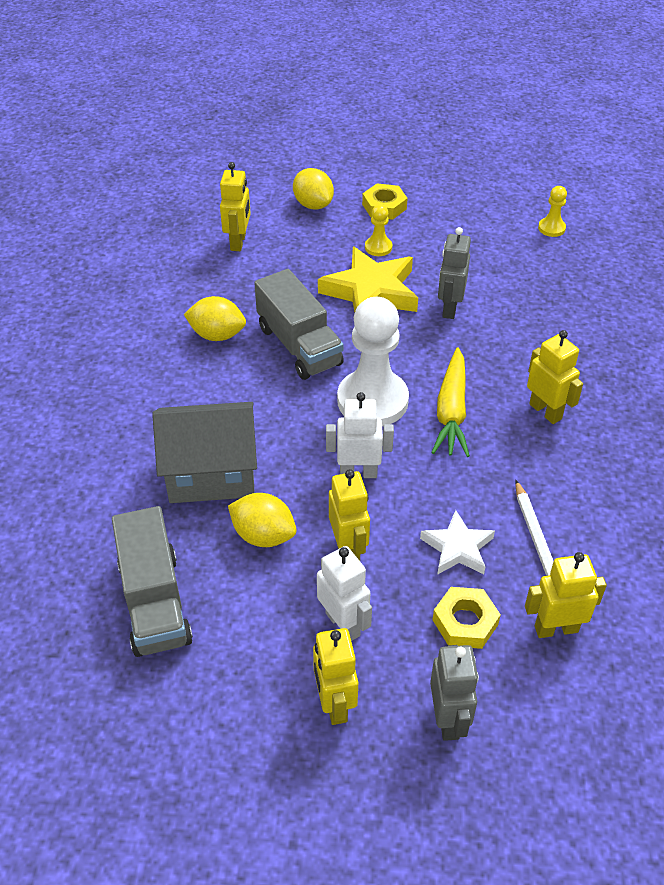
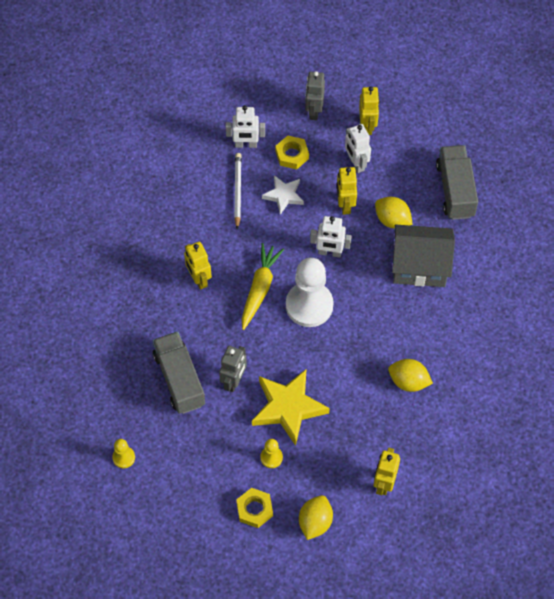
camera: 170 degrees left, 15 degrees up
(299, 346) = (351, 362): grey truck -> grey truck (179, 379)
(313, 205) = (315, 522): yellow lemon -> yellow lemon turned 45 degrees clockwise
(556, 628) = (246, 144): yellow robot -> white robot

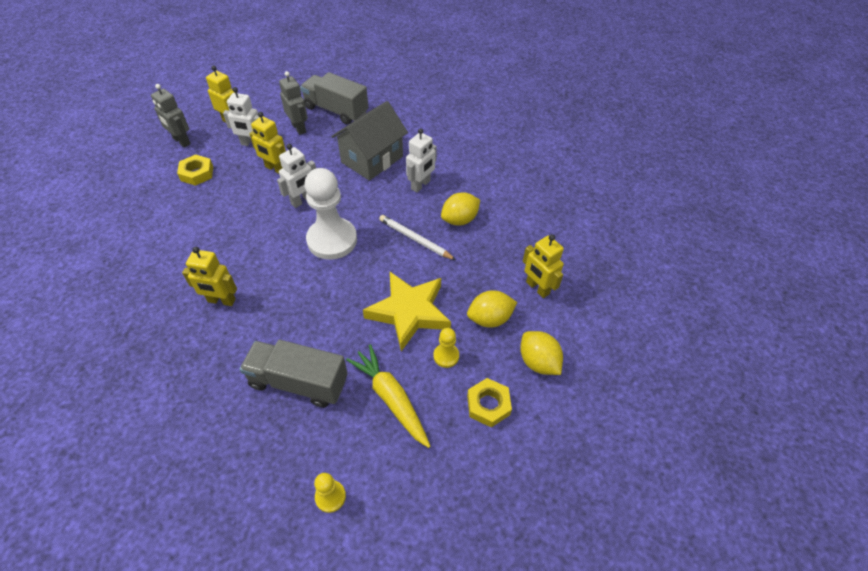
camera: 55 degrees left, 10 degrees down
(234, 381) = (344, 337): grey robot -> grey robot (299, 128)
(237, 191) = (180, 223): white pencil -> white pencil (415, 239)
(246, 144) = (151, 194): white robot -> white robot (421, 185)
(259, 289) = (281, 263): yellow carrot -> yellow carrot (391, 398)
(283, 195) = (222, 198): white star -> none
(392, 220) = (319, 152): yellow lemon -> yellow lemon (489, 319)

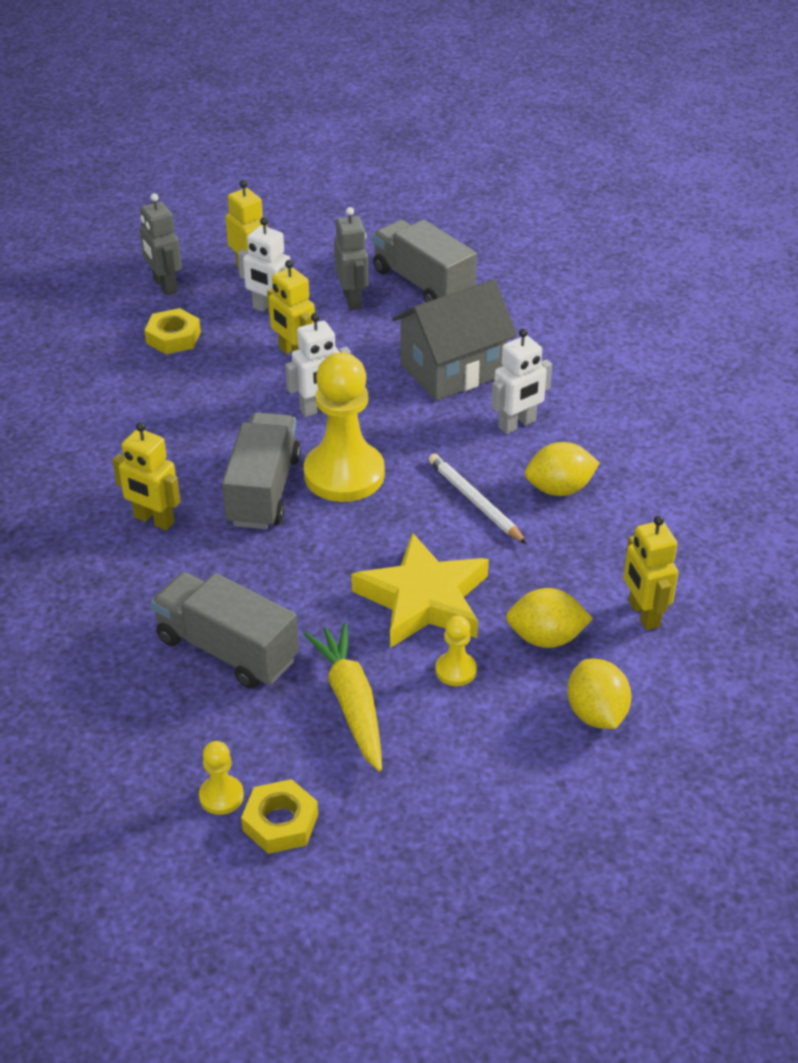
camera: 20 degrees right, 10 degrees down
(286, 263) = (263, 490): none -> grey truck
(332, 240) = (344, 474): white pawn -> yellow pawn
(488, 405) = (492, 748): yellow nut -> yellow nut (280, 822)

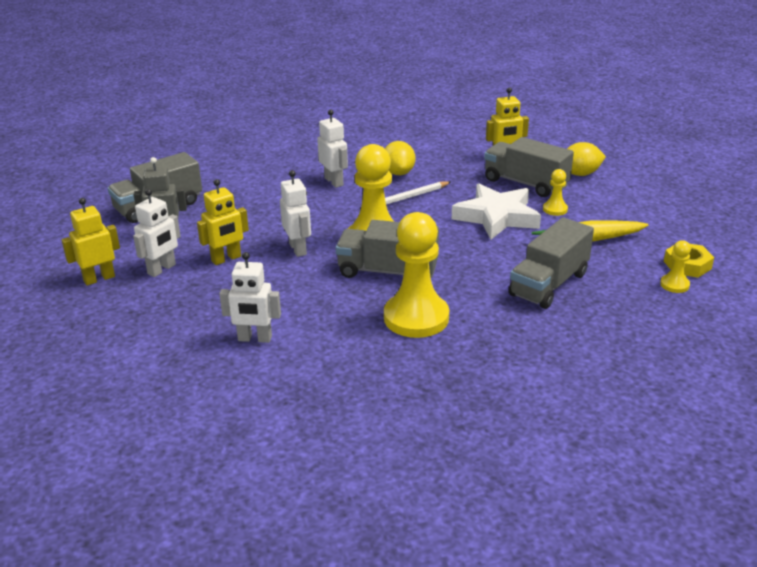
camera: 85 degrees left, 10 degrees down
(123, 396) = (255, 339): none -> white robot
(154, 520) = (416, 318): yellow robot -> yellow pawn
(164, 286) = (96, 322): grey robot -> none
(173, 337) = (179, 315): yellow nut -> none
(424, 600) = (497, 217): yellow star -> white star
(452, 370) = (269, 200): grey house -> none
(546, 638) = (525, 183): yellow lemon -> grey truck

